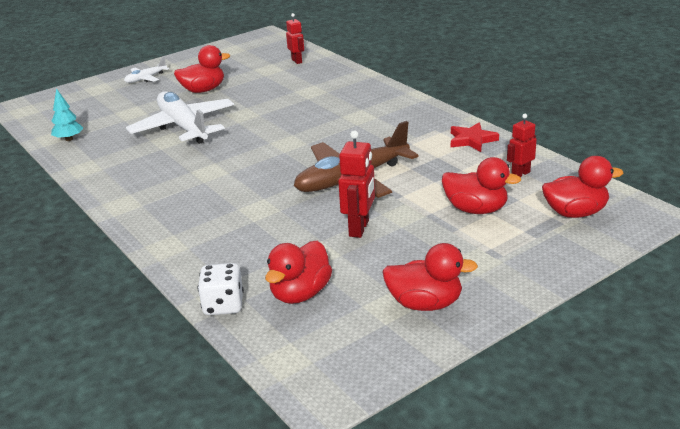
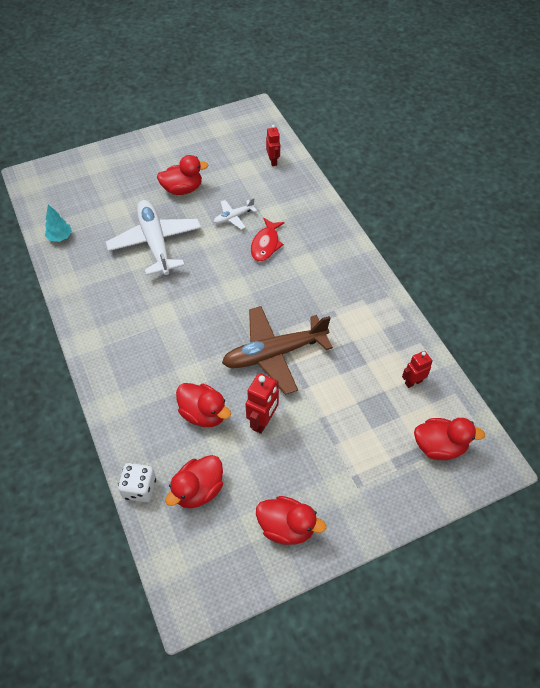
camera: 10 degrees right, 25 degrees up
(145, 78) = (137, 158): white plane -> white plane (233, 217)
(311, 111) = (266, 244): none -> red fish
(472, 140) = (389, 323): red star -> none
(476, 209) = (361, 421): red duck -> red duck (203, 413)

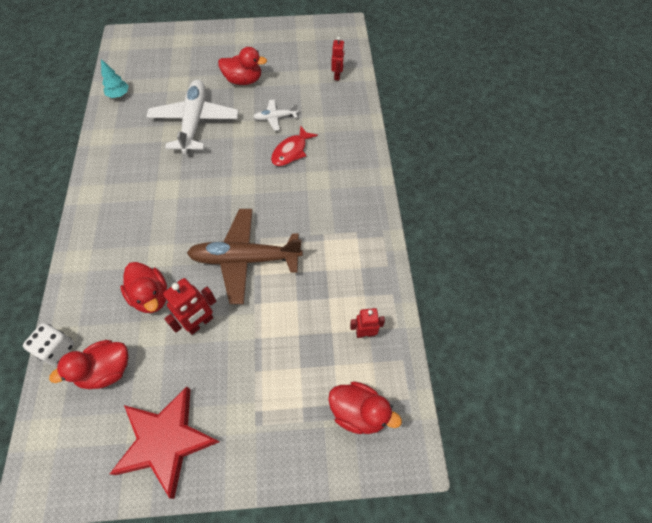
camera: 20 degrees right, 5 degrees up
(286, 527) = (166, 441): red duck -> red star

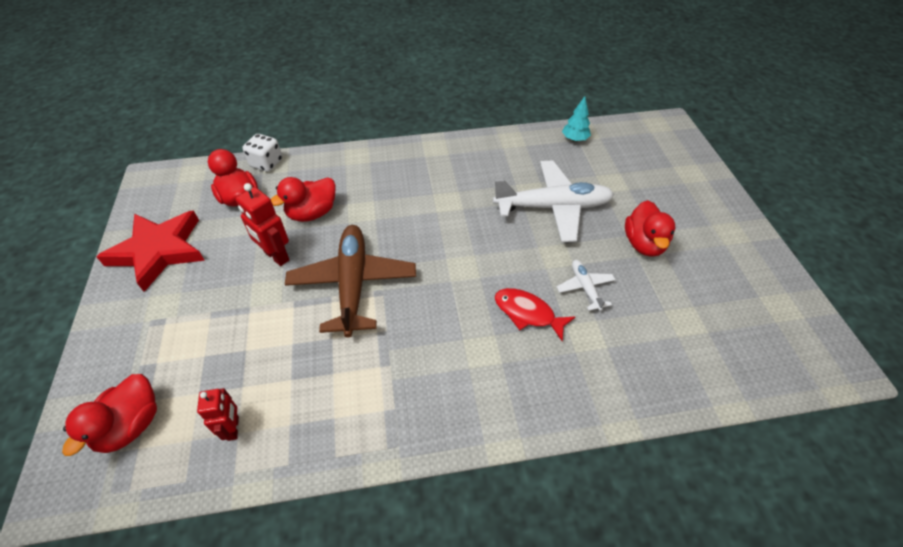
camera: 85 degrees right, 10 degrees down
(337, 76) = (705, 361): red robot -> none

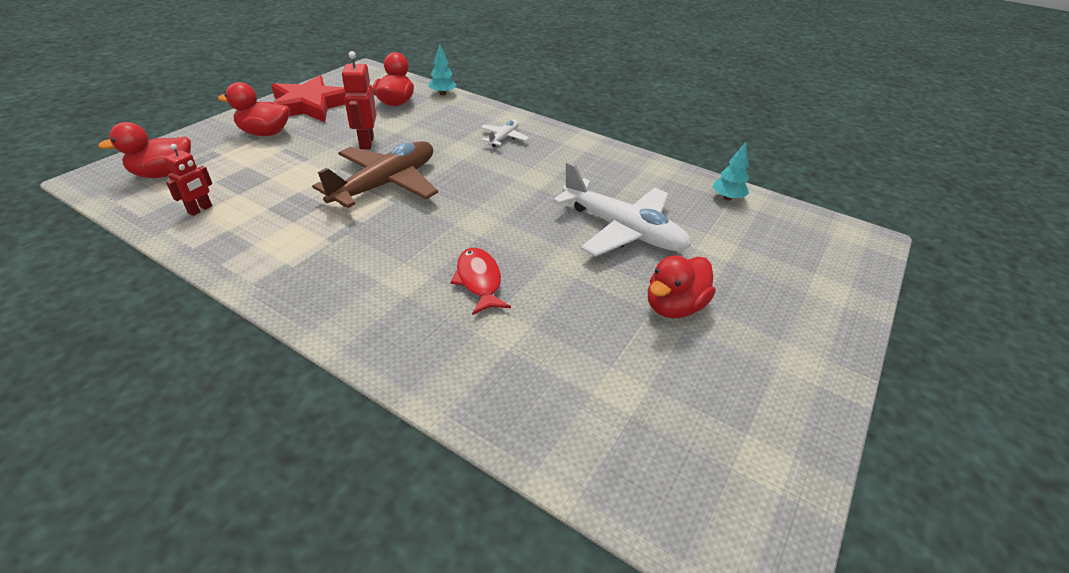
camera: 40 degrees right, 10 degrees down
(266, 163) = (443, 93): white dice -> turquoise tree
(312, 213) = (426, 133): red duck -> red duck (265, 133)
(585, 287) = (558, 298): white plane -> white plane (504, 138)

